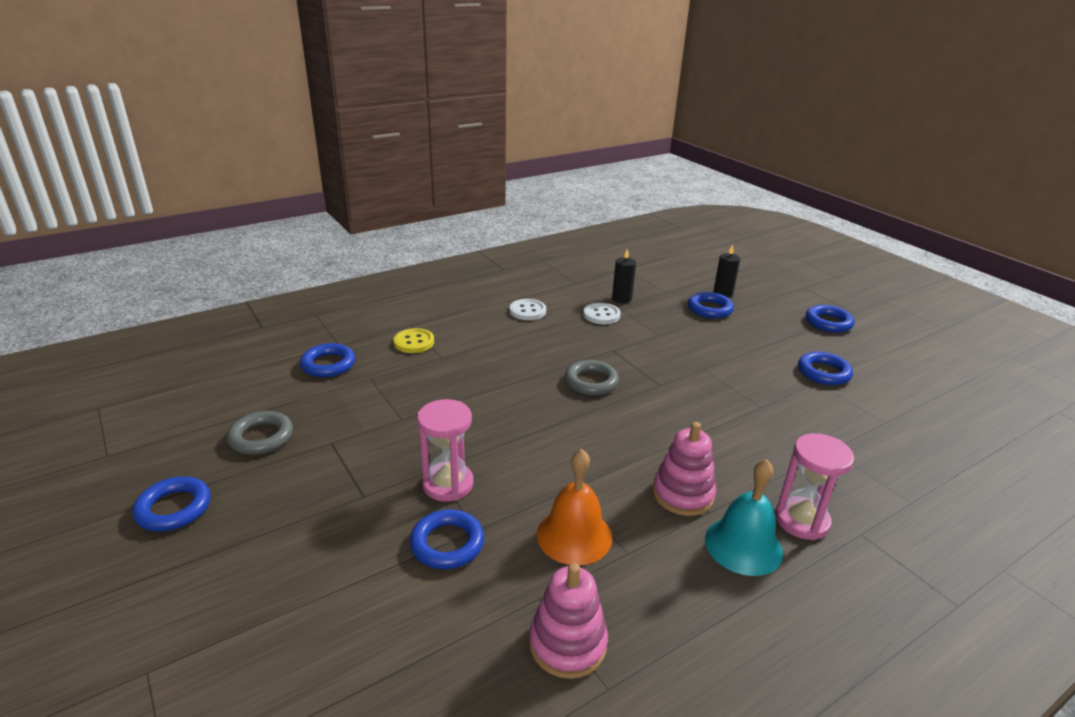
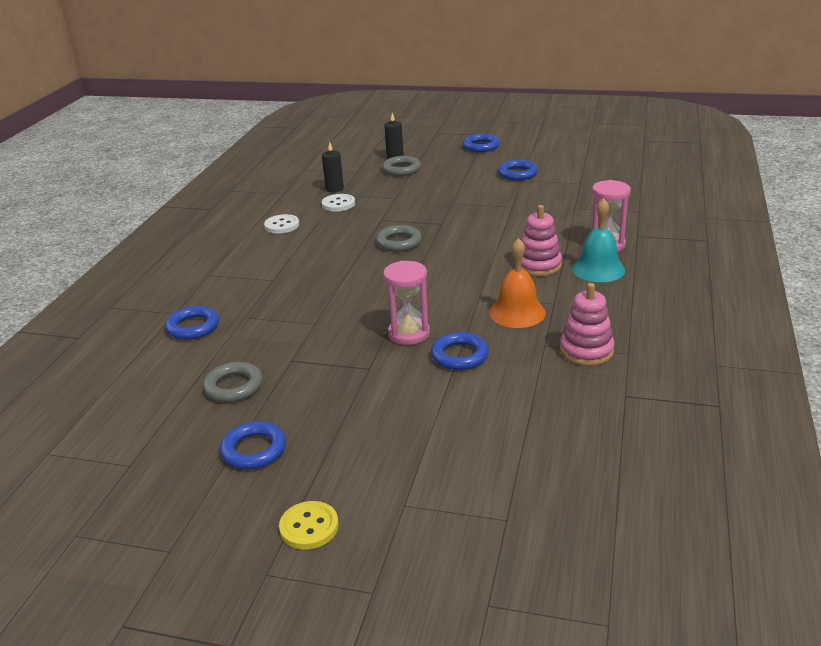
camera: 40 degrees left, 0 degrees up
(414, 342) = (233, 282): yellow button -> yellow button (309, 527)
(709, 309) = (401, 169): blue ring -> grey ring

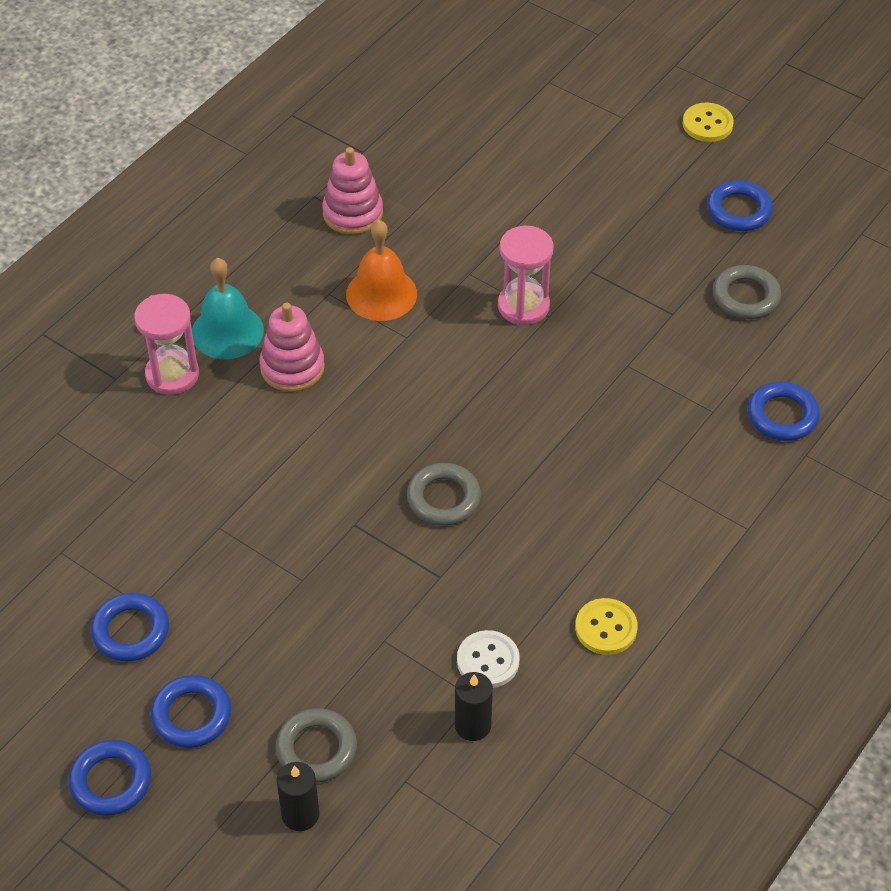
camera: 160 degrees left, 20 degrees up
(282, 225) = (606, 628): white button -> yellow button
(459, 355) = (486, 254): blue ring -> blue ring (191, 715)

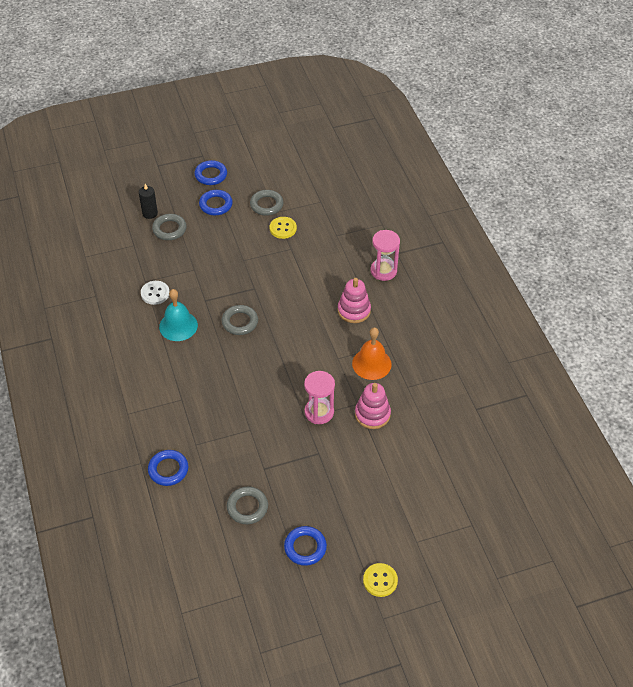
camera: 125 degrees right, 0 degrees up
(130, 631) = (266, 205): blue ring -> grey ring
(227, 331) = (394, 299): turquoise bell -> turquoise bell (178, 326)
(353, 213) = (433, 381): pink stacking toy -> pink stacking toy (372, 414)
(473, 725) = (134, 274): black candle -> none
(606, 628) = (132, 336): yellow button -> yellow button (283, 228)

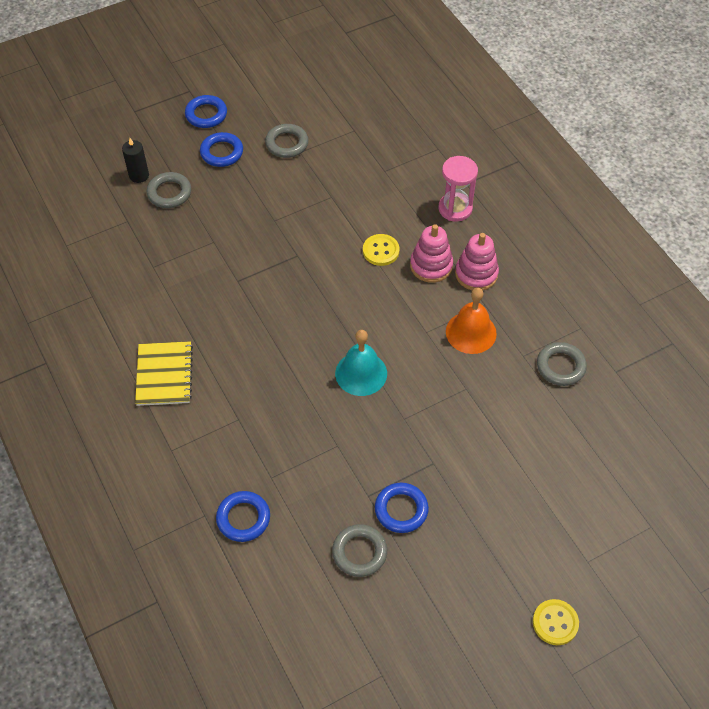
camera: 10 degrees left, 5 degrees up
(135, 360) = (164, 375): none -> yellow notebook
(155, 293) = (170, 281): white button -> none
(178, 326) = (211, 320): turquoise bell -> turquoise bell (361, 373)
(240, 322) = (289, 303): grey ring -> grey ring (560, 366)
(283, 228) = (315, 171): yellow button -> yellow button (381, 251)
(305, 547) = (448, 594): blue ring -> blue ring (401, 510)
(319, 412) = (420, 407): pink hourglass -> none
(372, 414) = (488, 399): pink stacking toy -> pink stacking toy (476, 274)

